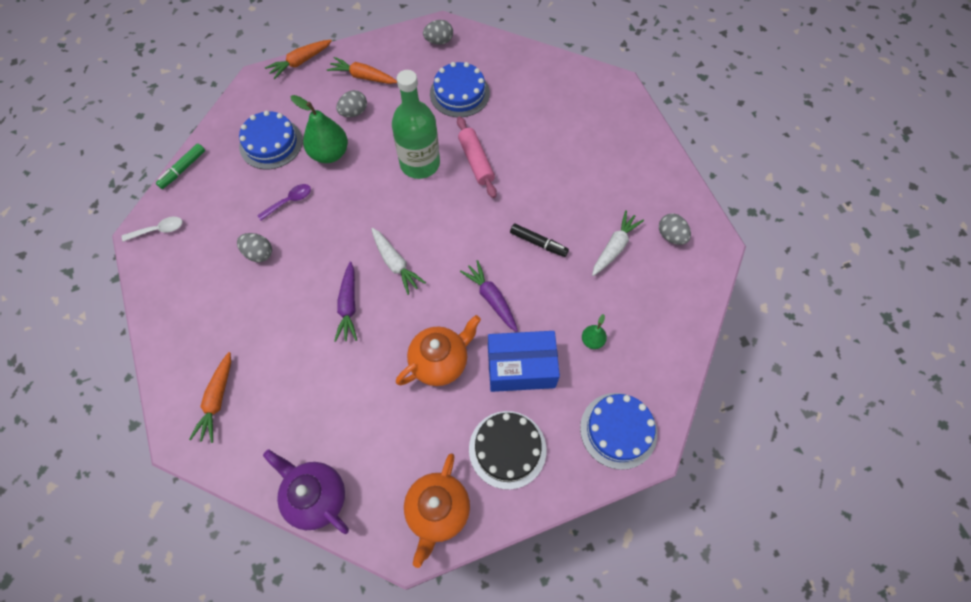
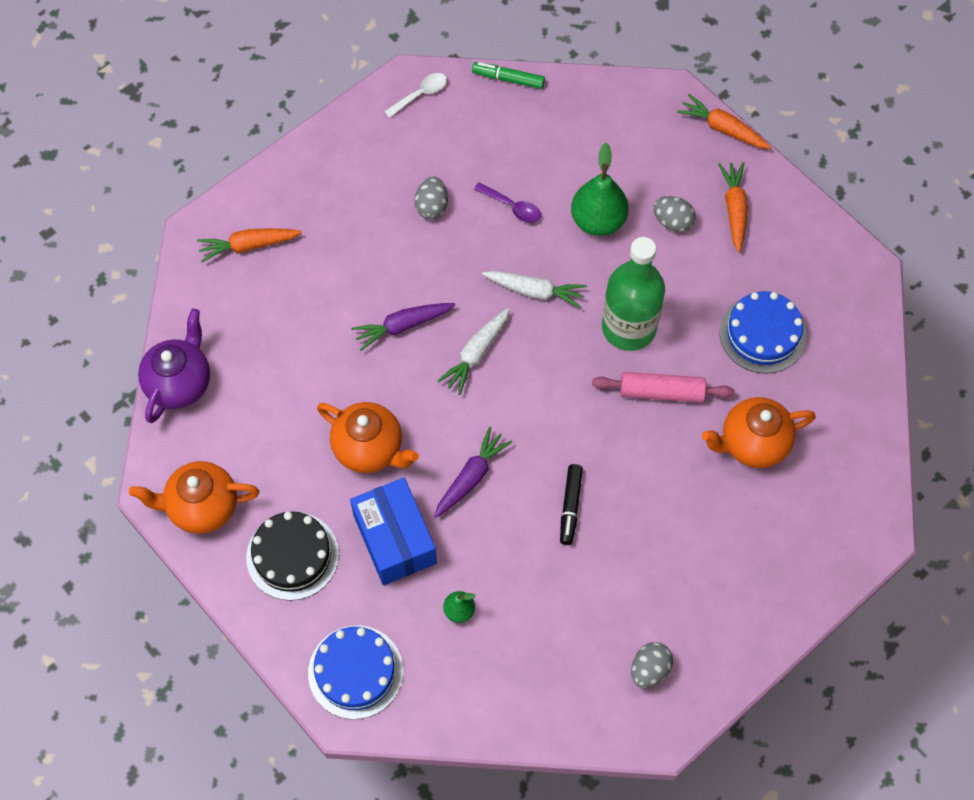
camera: 70 degrees right, 0 degrees up
(158, 230) = (420, 95): white spoon -> white spoon turned 90 degrees counterclockwise
(271, 143) = (584, 151): blue cake -> none
(439, 41) = (840, 276): grey egg -> none
(476, 161) = (661, 392): pink rolling pin -> pink rolling pin turned 45 degrees clockwise
(533, 125) = (752, 443): none -> orange teapot
(614, 247) = (602, 601): white carrot -> white carrot (535, 291)

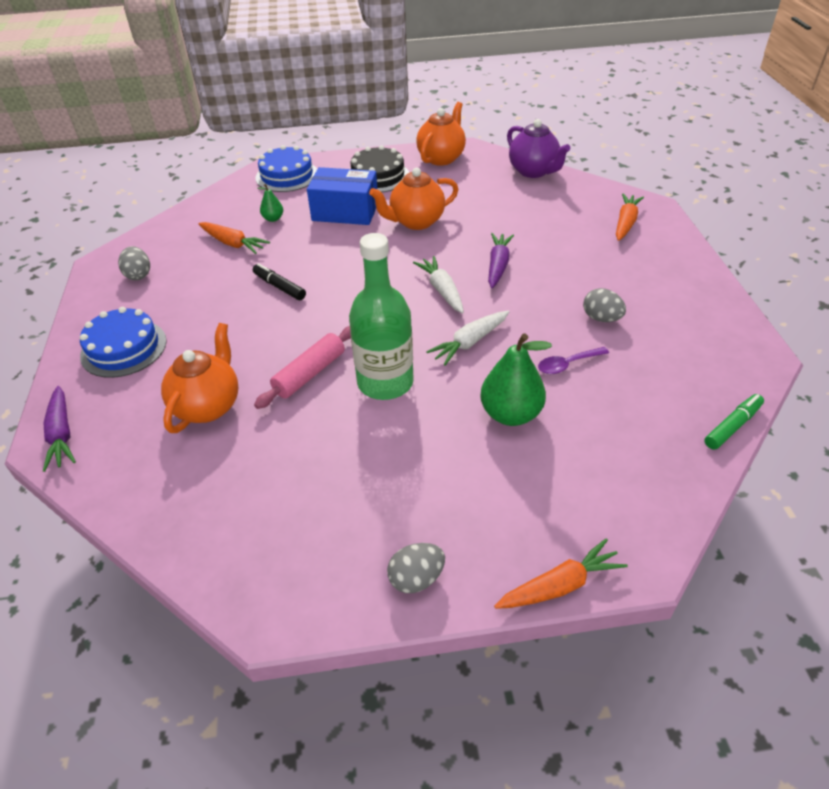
camera: 125 degrees right, 20 degrees down
(420, 95) = (739, 357): white spoon -> none
(471, 477) = (350, 253): purple carrot -> purple carrot (61, 434)
(672, 222) = (468, 469): grey egg -> grey egg (416, 578)
(734, 209) = (443, 531): orange carrot -> orange carrot (233, 243)
(762, 334) = (291, 471): blue cake -> blue cake (124, 348)

